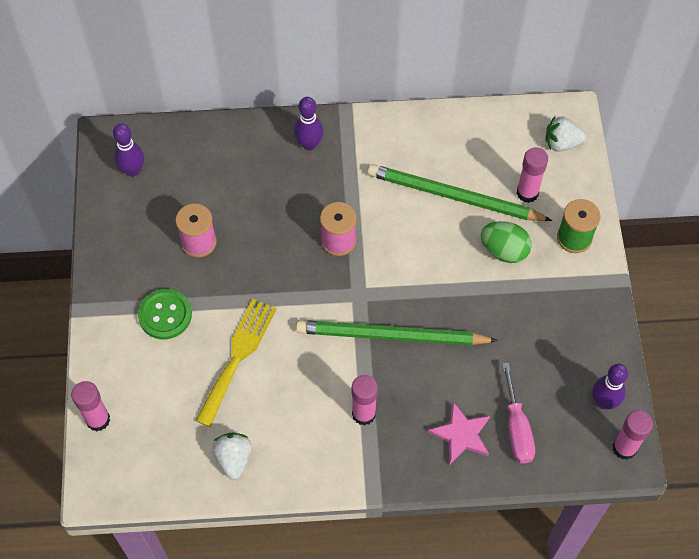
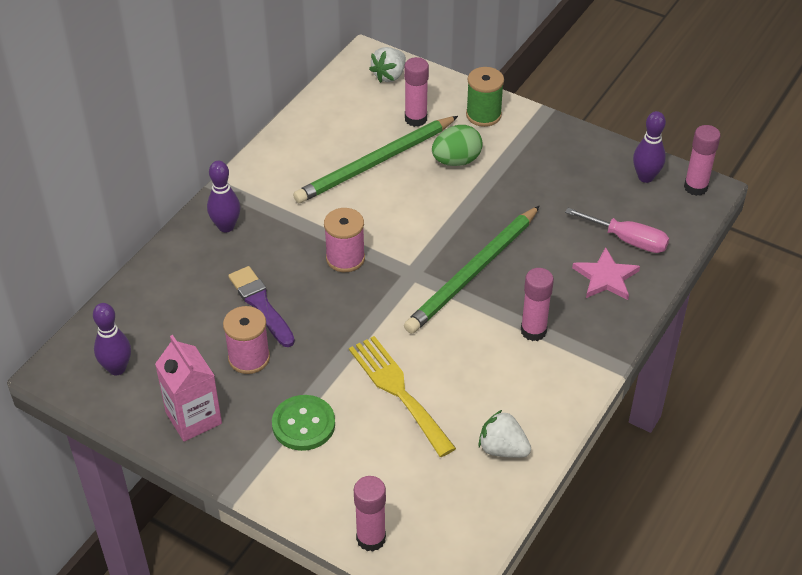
camera: 55 degrees left, 15 degrees down
(123, 244) = (193, 418): none -> pink carton
(252, 216) = (261, 304): none -> purple brush

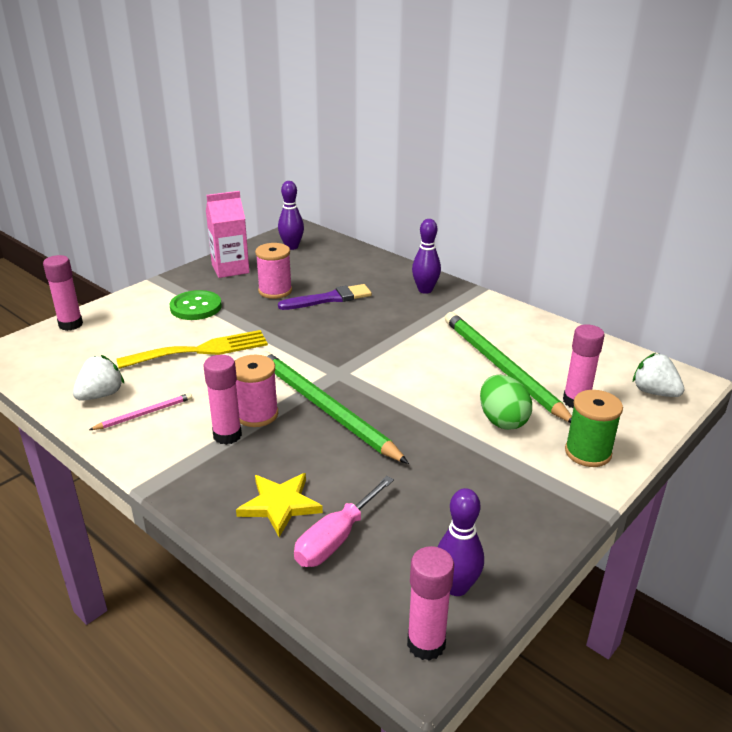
camera: 100 degrees right, 15 degrees down
(345, 258) = (369, 340): pink spool -> pink spool (256, 414)
(522, 402) = (144, 414): none -> pink pencil
(605, 277) = (280, 505): pink star -> yellow star

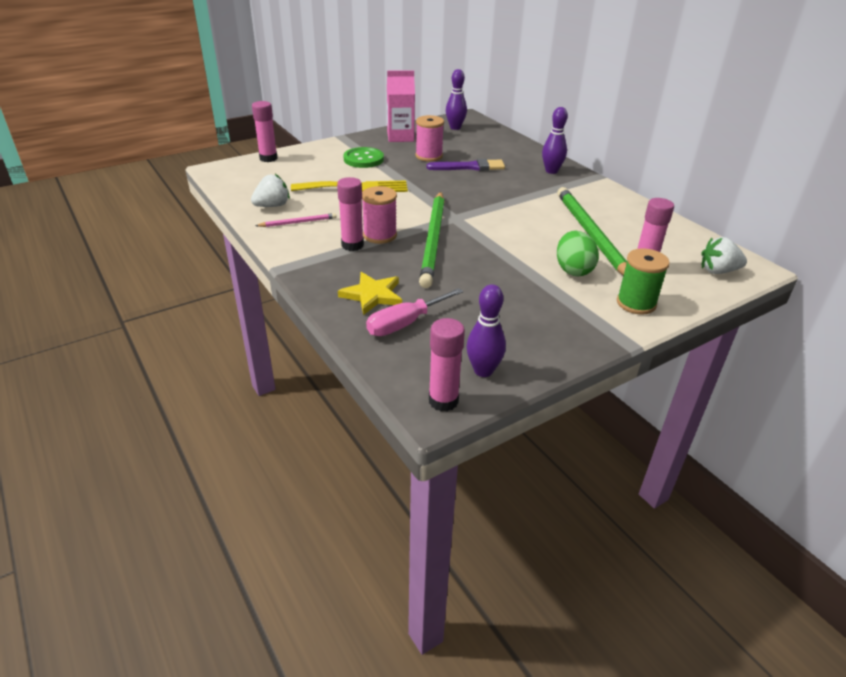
camera: 15 degrees right, 5 degrees up
(325, 409) = (433, 240): green pencil -> green pencil turned 150 degrees counterclockwise
(654, 392) = (718, 271): white strawberry -> white strawberry turned 60 degrees counterclockwise

